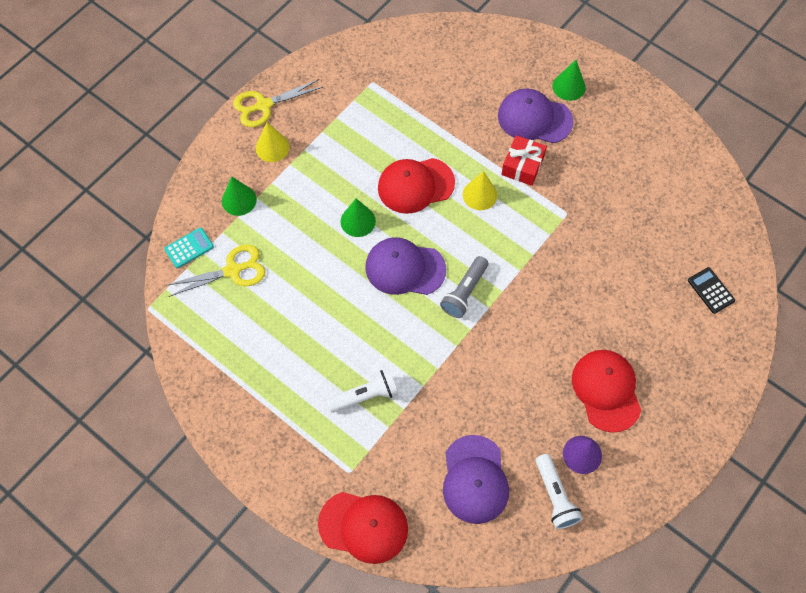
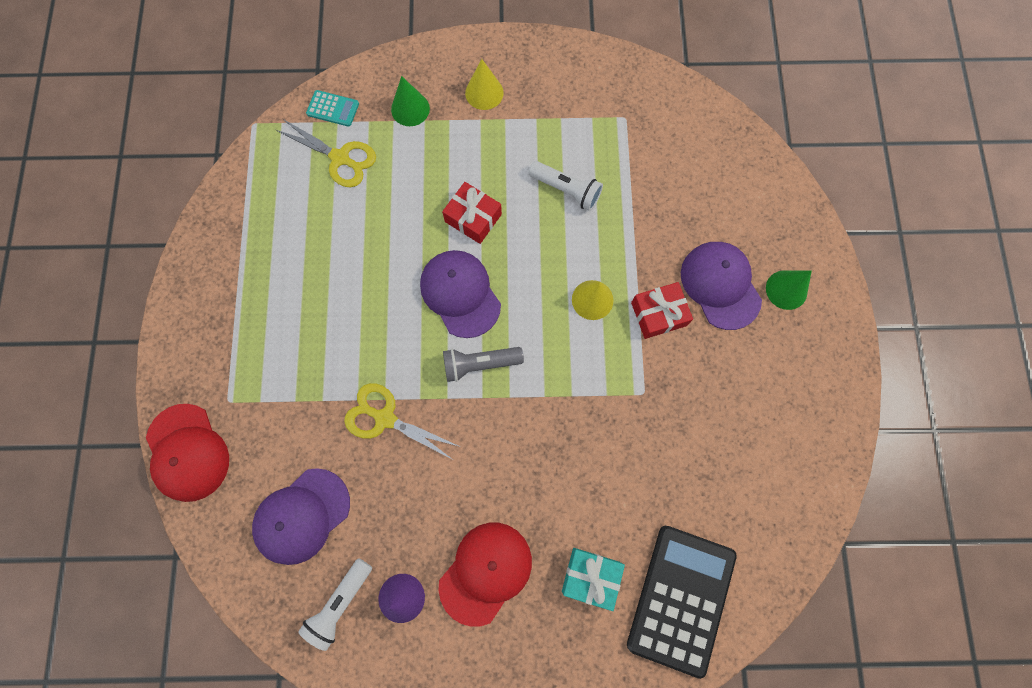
camera: 50 degrees right, 10 degrees up
(264, 105) = (519, 53): yellow scissors -> yellow scissors (385, 418)
(358, 221) = (473, 218): green cone -> red gift
(365, 396) = (309, 358): white flashlight -> white flashlight (566, 190)
(415, 185) = (552, 237): red cap -> none
(658, 330) = (591, 576): none -> turquoise gift
(711, 290) = (681, 599): black calculator -> black calculator, size x2.25

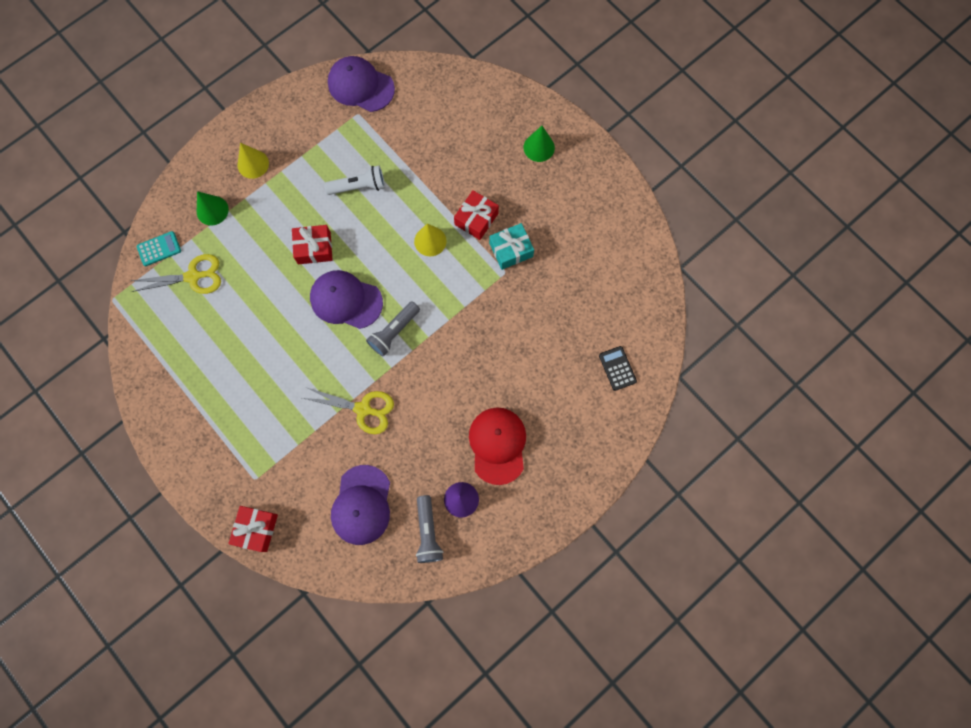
camera: 40 degrees left, 0 degrees up
(187, 452) = (256, 529): red cap -> red gift
(340, 603) = (428, 532): white flashlight -> grey flashlight
(385, 418) = (363, 409): yellow scissors -> yellow scissors turned 150 degrees counterclockwise
(591, 576) = (558, 398): turquoise gift -> turquoise gift (511, 250)
(681, 599) = (617, 368): black calculator -> black calculator, size x0.44
(720, 285) = (499, 174): purple cap -> purple cap (361, 86)

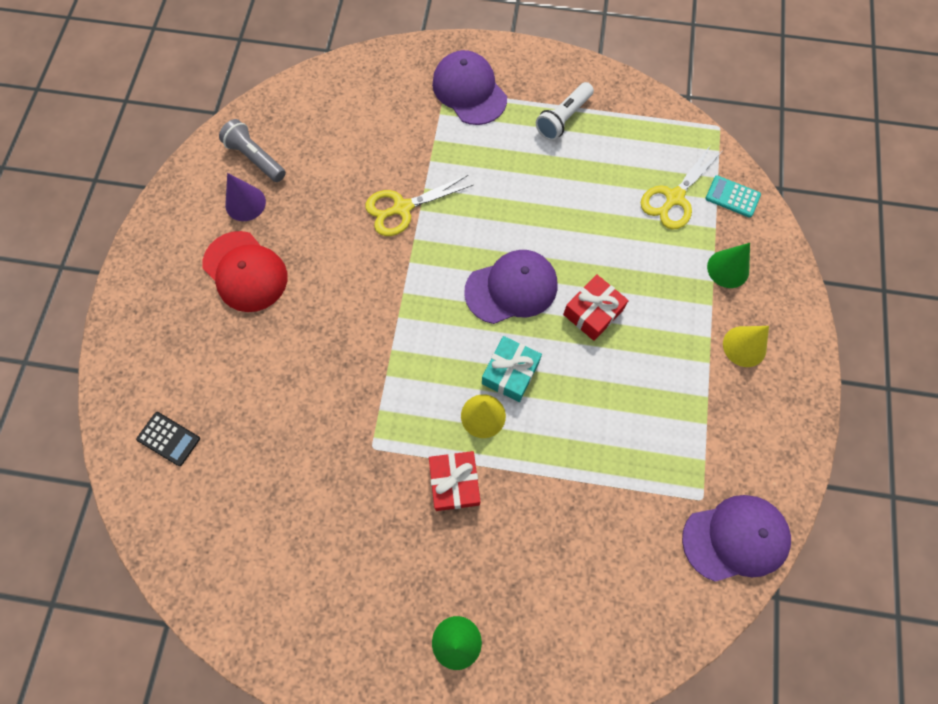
camera: 140 degrees right, 5 degrees down
(159, 249) = (732, 197): turquoise calculator -> turquoise calculator turned 90 degrees clockwise
(256, 529) = (408, 61): red gift -> none
(358, 187) = (614, 413): white flashlight -> white flashlight (563, 118)
(362, 505) = (334, 137): purple cap -> purple cap (469, 91)
(394, 332) = (436, 295): grey flashlight -> none
(511, 250) = (386, 478): turquoise gift -> turquoise gift (510, 373)

